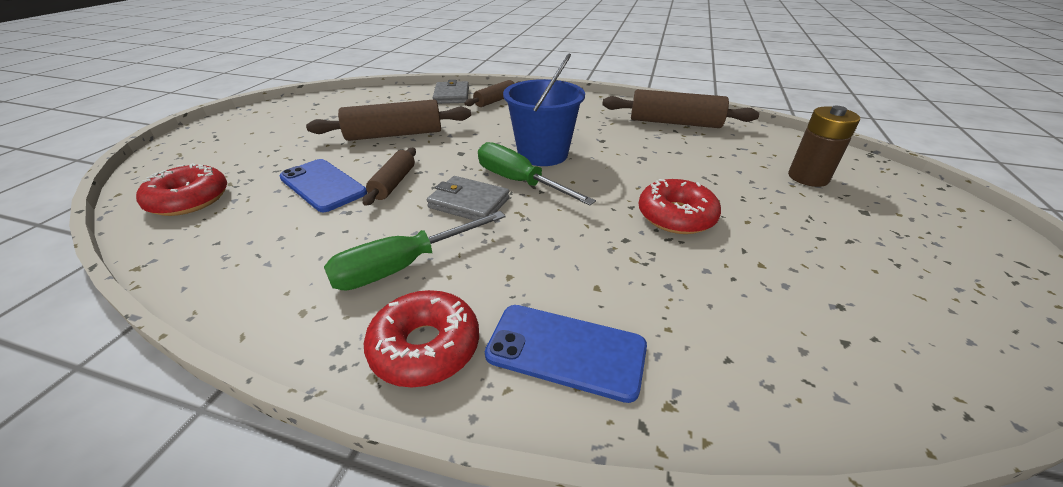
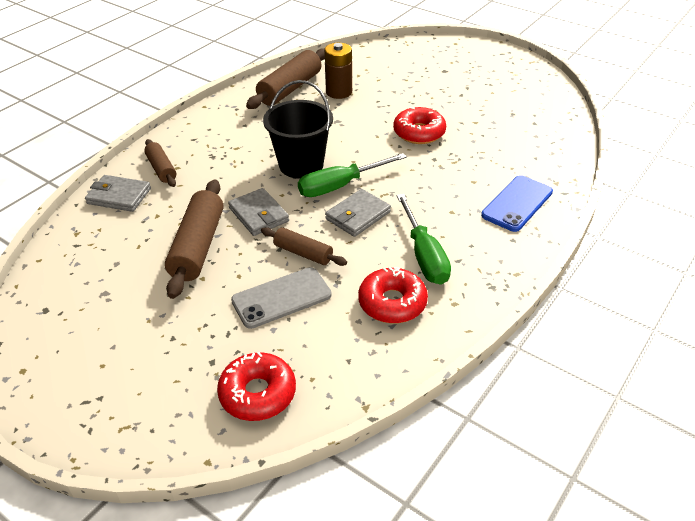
camera: 70 degrees left, 5 degrees up
(322, 185) = (281, 298): blue phone -> grey phone
(425, 347) = (501, 252): red donut -> red donut (392, 303)
(449, 150) = (258, 215): none -> grey wallet
(543, 154) = (301, 165): blue bucket -> black bucket
(808, 177) = (401, 71): brown battery -> brown battery (339, 92)

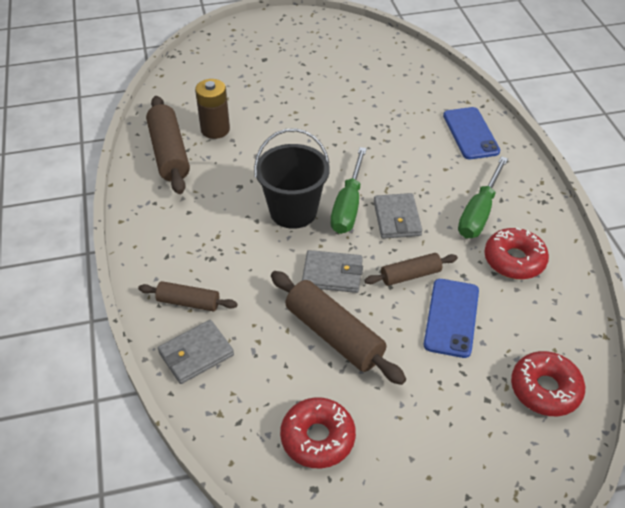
camera: 50 degrees left, 5 degrees up
(281, 298) = (451, 318): grey phone -> blue phone
(419, 133) = (330, 124): red donut -> red donut (317, 438)
(424, 255) = (479, 213): green screwdriver -> green screwdriver turned 90 degrees clockwise

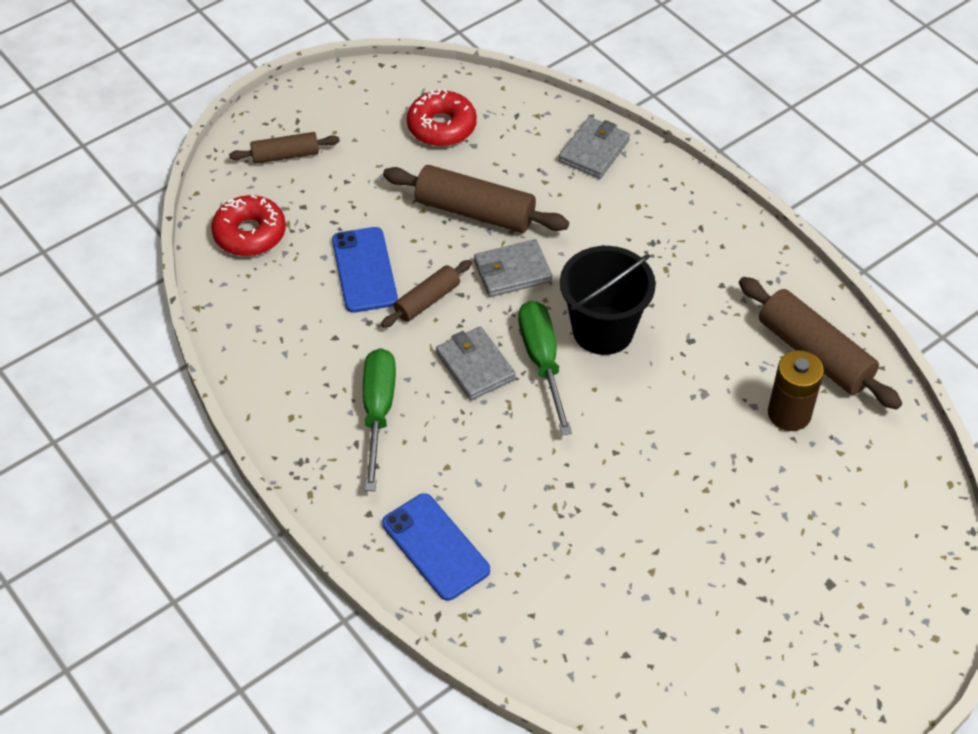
camera: 155 degrees right, 5 degrees up
(188, 302) = (639, 191): brown rolling pin -> brown rolling pin (285, 155)
(514, 260) = (316, 361): red donut -> none

